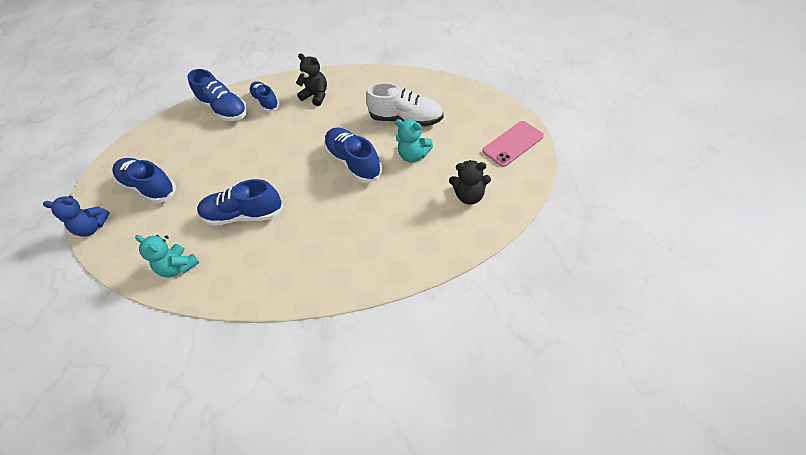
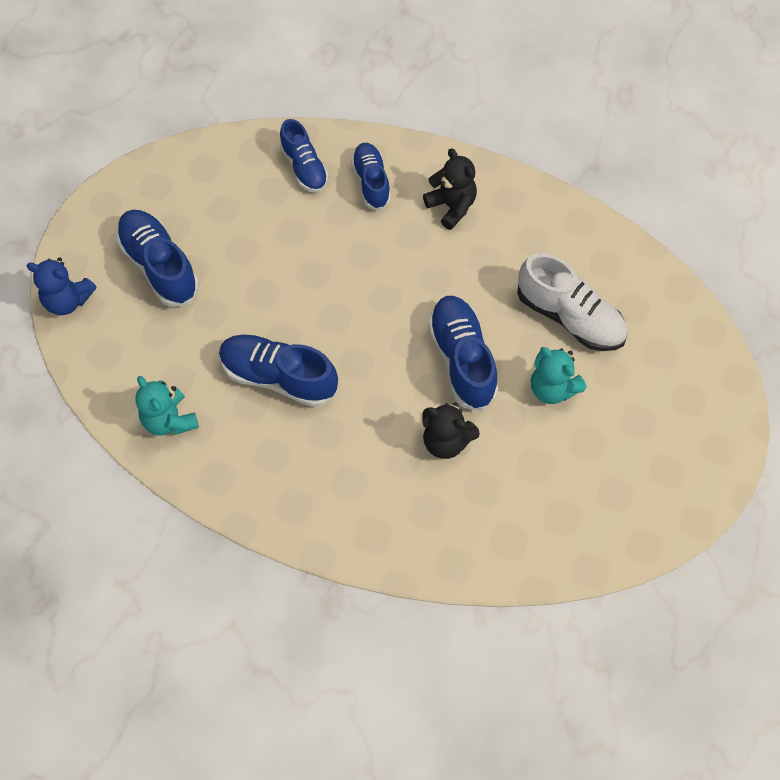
camera: 15 degrees right, 10 degrees up
(224, 109) = (304, 167): blue shoe -> blue shoe, size x0.66
(469, 196) = (600, 493): black teddy bear -> black teddy bear (446, 441)
(513, 144) = (704, 436): pink phone -> none

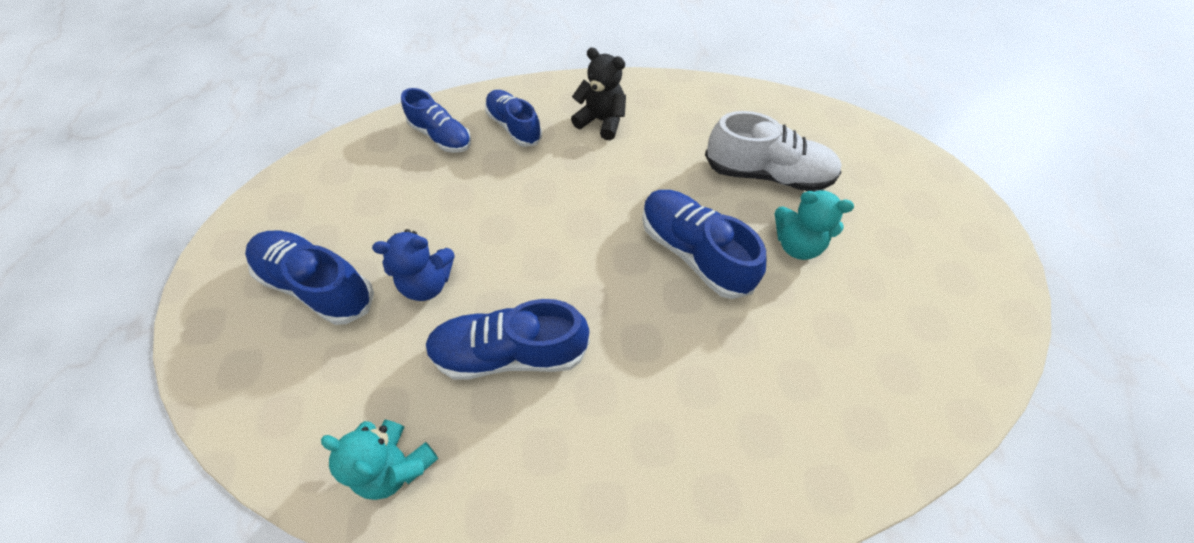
camera: 25 degrees left, 5 degrees down
(68, 300) = (210, 369): blue teddy bear -> blue teddy bear (427, 282)
(446, 441) = (730, 343): black teddy bear -> none

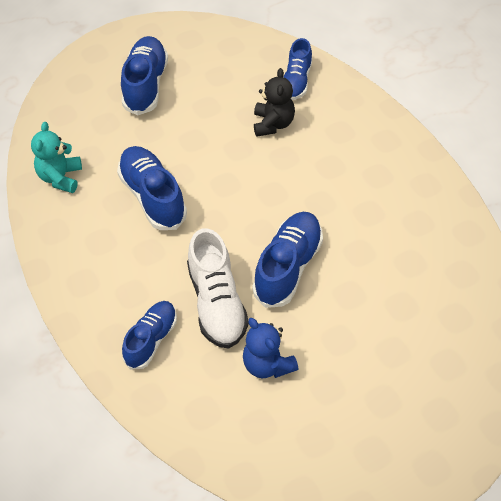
camera: 65 degrees right, 5 degrees down
(427, 282) = (177, 134): blue teddy bear -> blue teddy bear (267, 364)
(514, 126) = (334, 116): blue shoe -> blue shoe (151, 340)
(601, 121) = (377, 164): black teddy bear -> black teddy bear (273, 124)
(767, 173) = (397, 291): white shoe -> white shoe (217, 303)
(797, 244) = (337, 331): turquoise teddy bear -> none

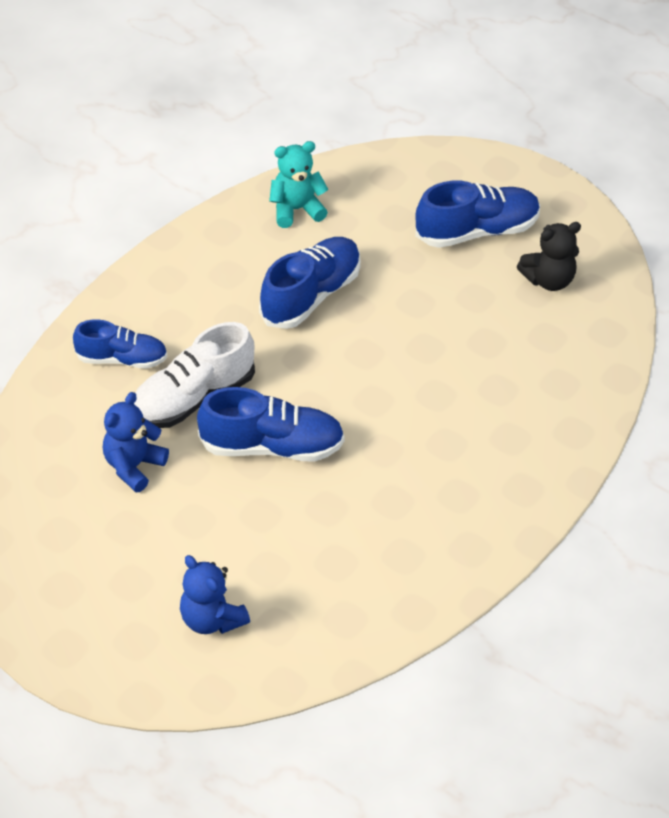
camera: 65 degrees right, 5 degrees down
(273, 124) = (484, 368): black teddy bear -> black teddy bear (548, 280)
(296, 81) = (571, 370): blue shoe -> none
(436, 356) = (211, 619): none -> blue teddy bear

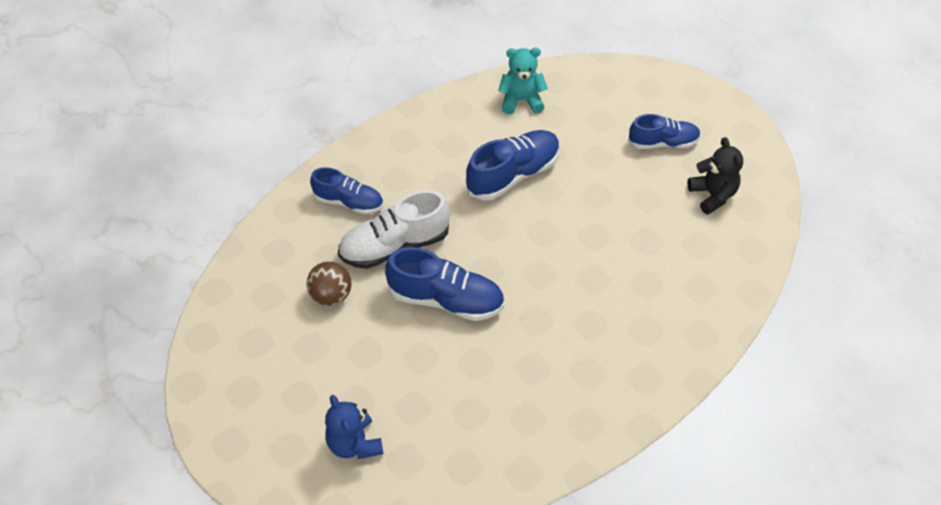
camera: 15 degrees right, 5 degrees up
(133, 466) = (331, 295): blue teddy bear -> brown ball
(477, 231) = (663, 142): blue shoe -> blue shoe, size x0.66
(548, 280) = (712, 195): black teddy bear -> black teddy bear turned 105 degrees counterclockwise

